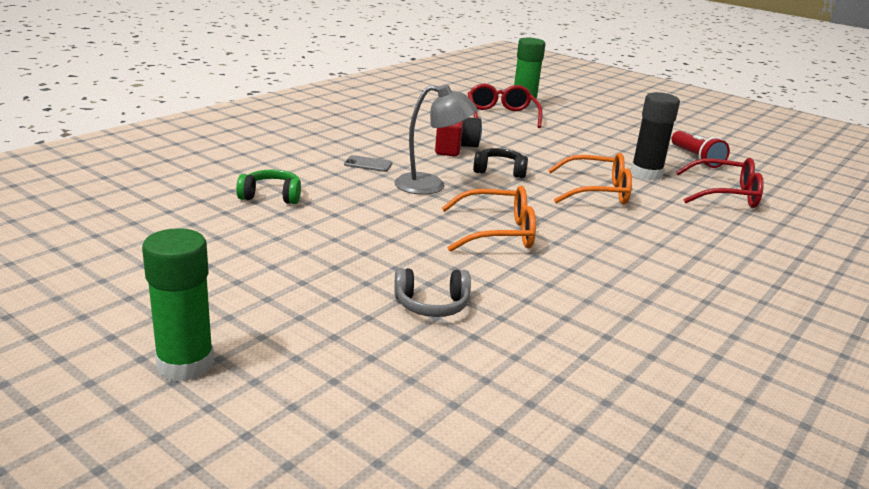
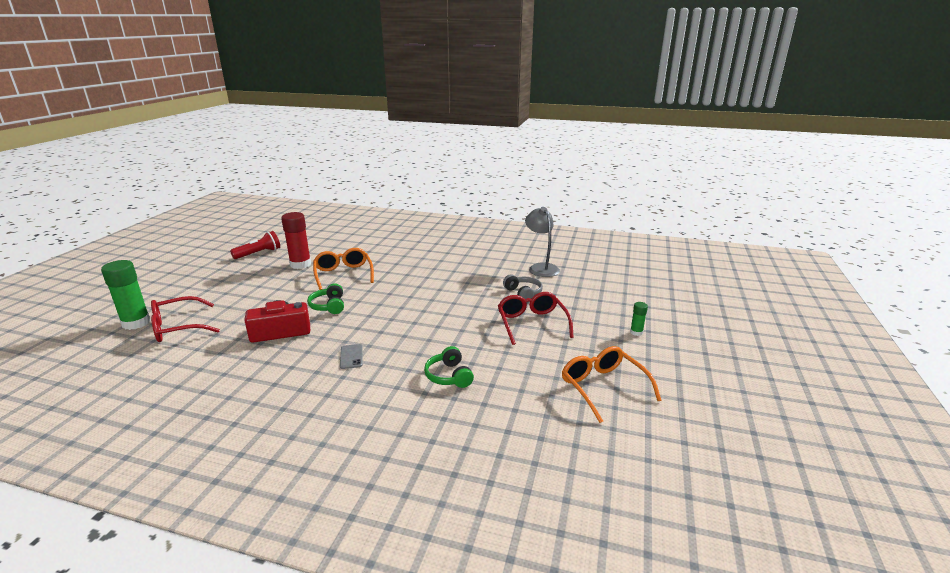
camera: 110 degrees left, 0 degrees up
(185, 364) = (636, 332): green glue stick -> green glue stick, size x0.48
(431, 186) = (376, 323): grey lamp -> grey lamp (541, 267)
(498, 233) = (430, 291): orange glasses -> orange glasses (603, 387)
(499, 171) = (329, 306): black headphones -> green headphones
(646, 174) = (300, 264): black glue stick -> red glue stick
(726, 195) = (321, 245): red glasses -> red glasses (532, 323)

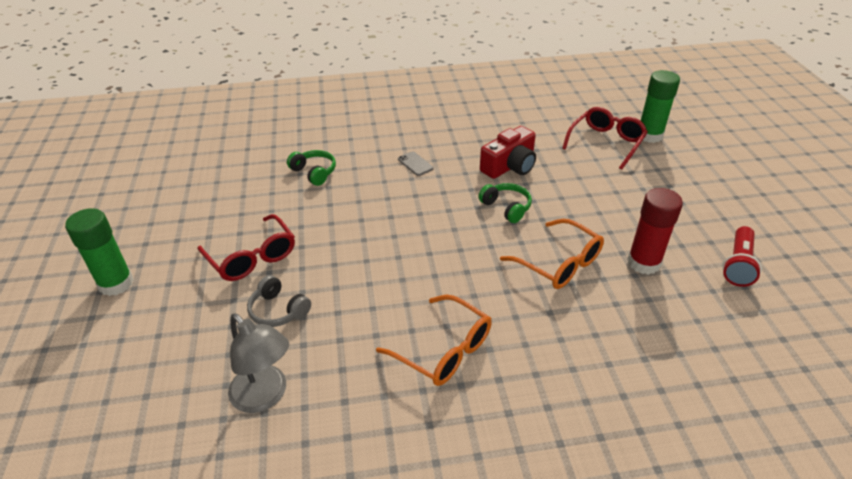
camera: 155 degrees right, 15 degrees up
(603, 387) = (168, 202): orange glasses -> orange glasses (444, 350)
(636, 332) = (116, 283): green glue stick -> green glue stick, size x2.07

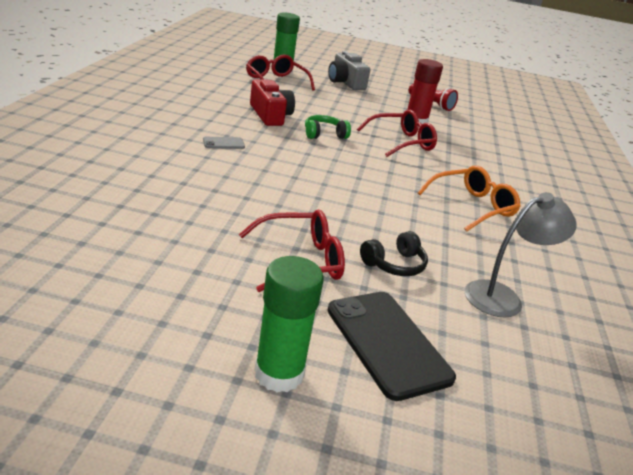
camera: 75 degrees left, 10 degrees down
(164, 328) = (387, 343): none -> black phone
(278, 310) = (394, 264): grey headphones -> black headphones
(314, 172) = (178, 190): green headphones -> none
(559, 264) = (401, 142): orange glasses -> red glasses
(690, 182) = (345, 82): none -> grey camera

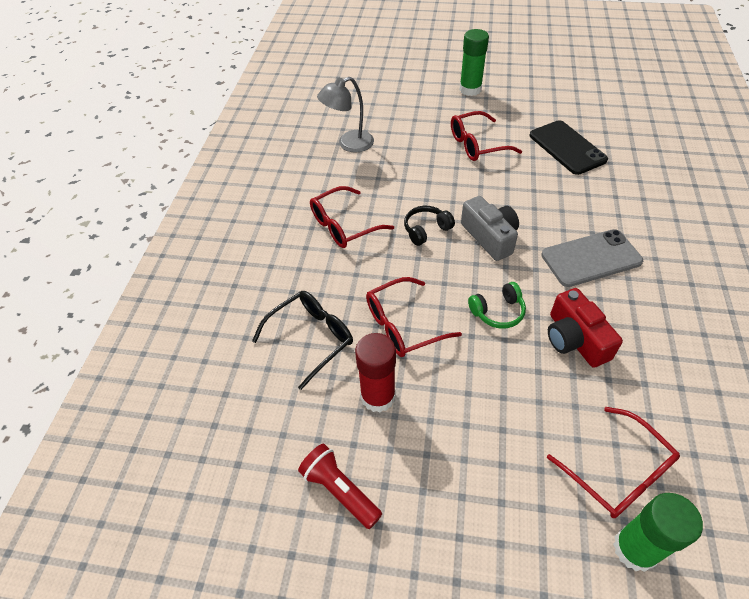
camera: 175 degrees left, 20 degrees up
(223, 143) = (591, 258): grey phone -> grey phone, size x2.21
(345, 82) = (503, 535): grey camera -> grey camera (490, 237)
(387, 343) = (421, 108): black phone -> black phone (567, 147)
(394, 264) = (417, 153): black headphones -> black headphones (426, 230)
(471, 149) = (312, 338): none -> black glasses
(472, 206) = (343, 226): orange glasses -> red glasses

